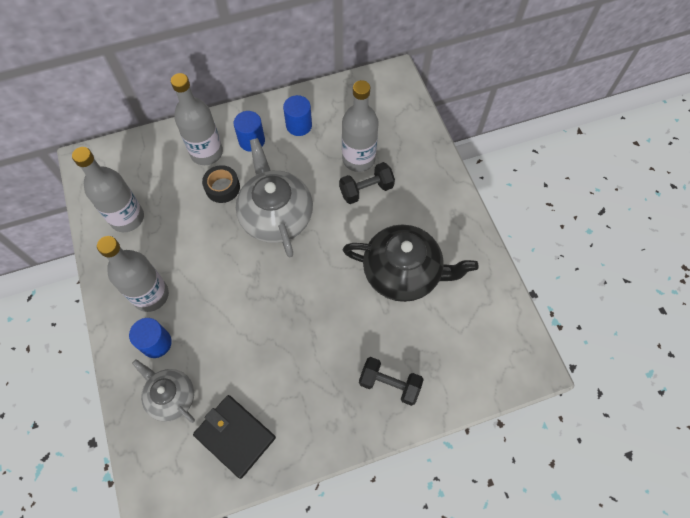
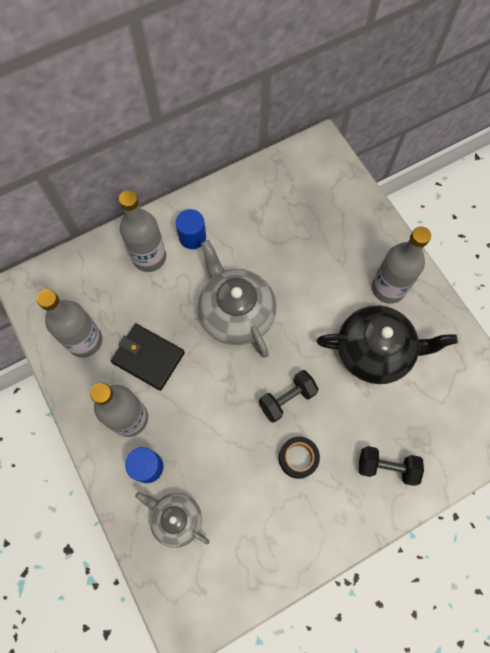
camera: 10 degrees left, 5 degrees up
(222, 187) = (174, 292): black tape -> black tape (298, 458)
(235, 436) = (249, 547): black wallet -> black wallet (148, 357)
(299, 125) = (236, 213): blue cylinder -> none
(358, 159) = (305, 240): grey bottle -> grey bottle (388, 288)
(366, 190) = (320, 271): black dumbbell -> black dumbbell (287, 399)

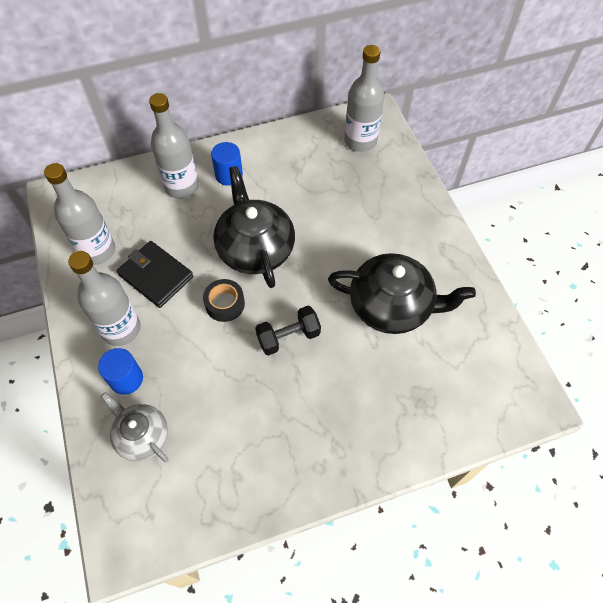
camera: 10 degrees right, 10 degrees down
(236, 313) = (255, 248): grey teapot -> black teapot
(298, 458) = (286, 397): black tape -> black tape (225, 304)
(386, 467) = (381, 422): black dumbbell -> none
(388, 288) = (418, 248): grey bottle -> grey bottle (360, 141)

